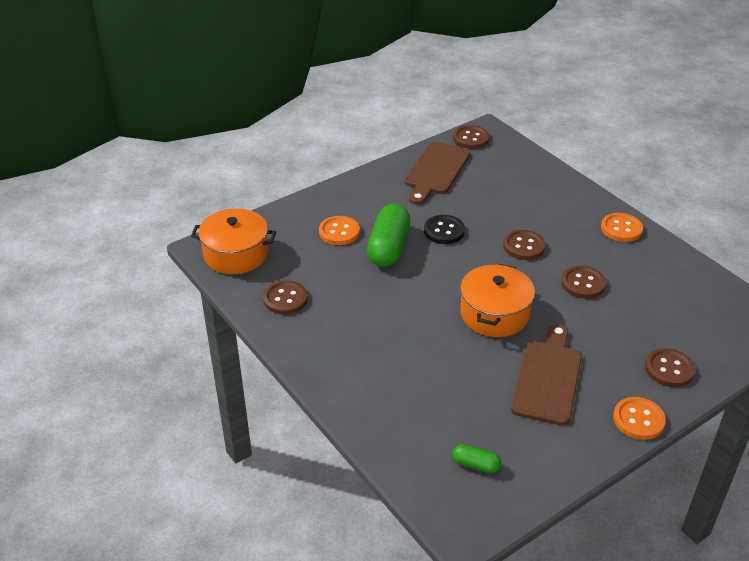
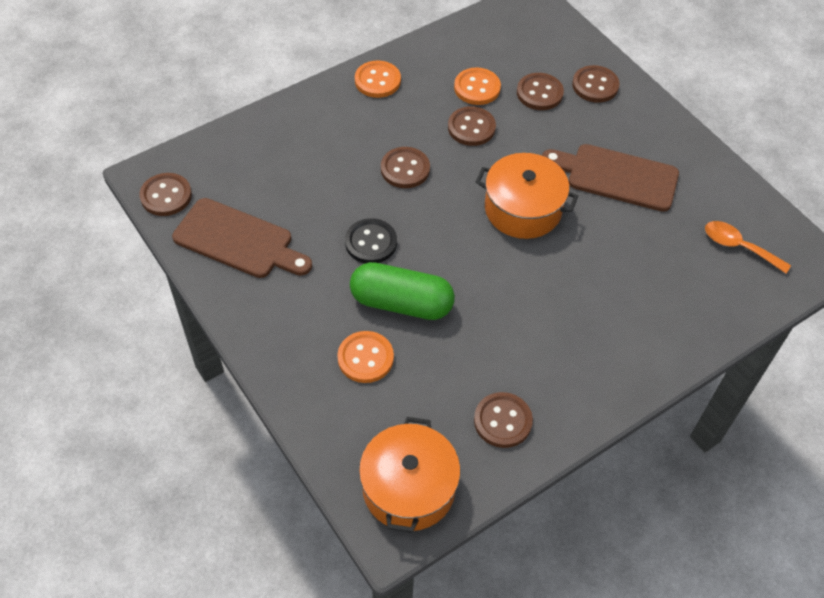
camera: 90 degrees left, 15 degrees up
(476, 465) = (738, 247): green capsule -> orange spoon
(638, 420) = (663, 119): orange button -> orange button (477, 88)
(643, 328) = (539, 93): none -> brown button

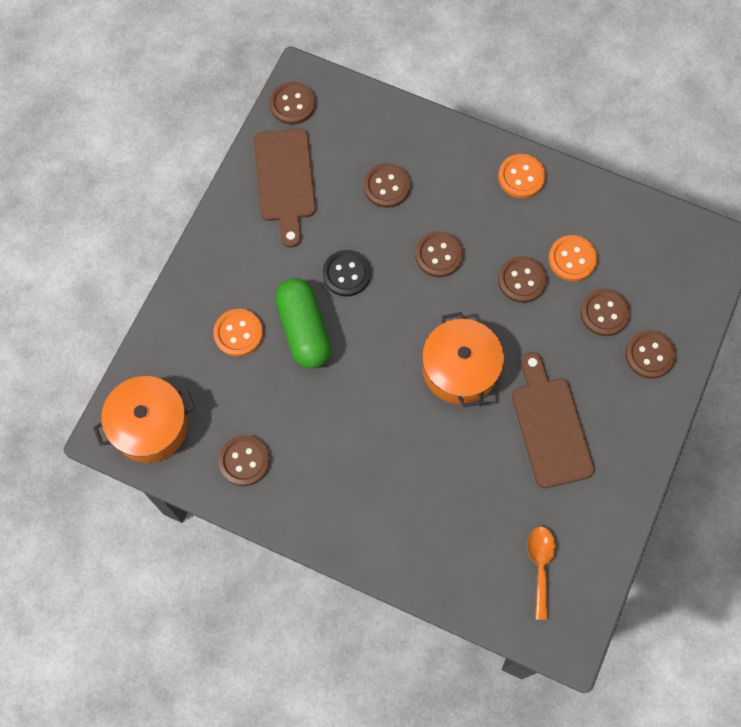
camera: 60 degrees right, 15 degrees up
(309, 171) = (386, 186): none -> brown button

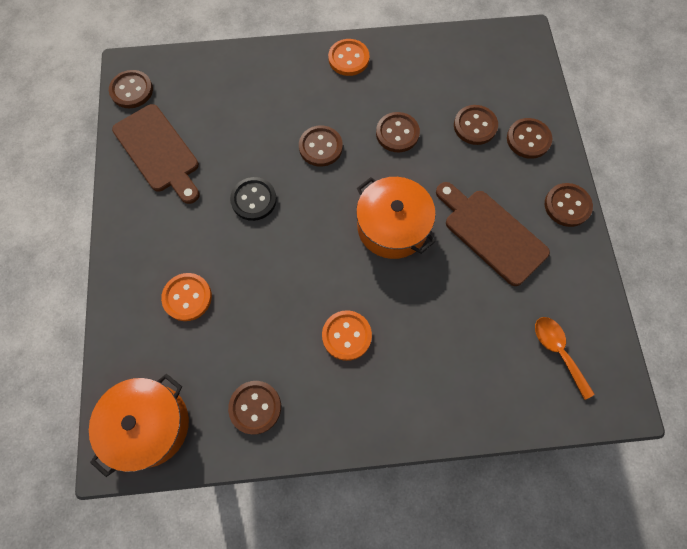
camera: 30 degrees left, 0 degrees up
(304, 329) = (243, 264): green capsule -> none
(386, 186) = (247, 116): brown button -> brown button (567, 206)
(572, 259) = (425, 99): orange button -> orange button (346, 335)

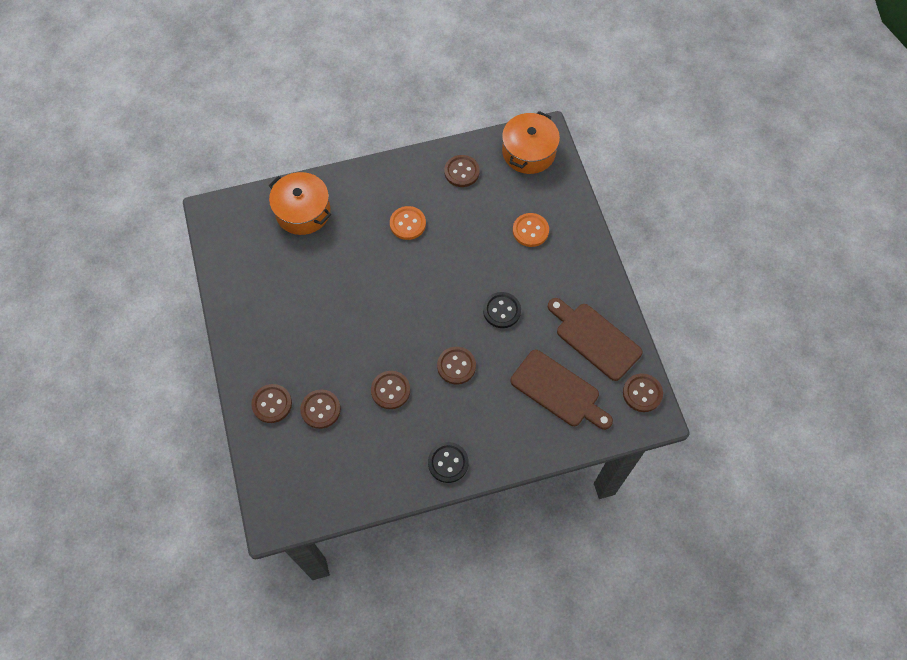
camera: 170 degrees right, 5 degrees down
(348, 59) = (448, 463): orange button -> black button
(392, 226) = (384, 307): orange pot -> orange pot (303, 211)
(491, 233) = (304, 314): brown cutting board -> brown cutting board (559, 390)
(557, 351) = (254, 237): orange spoon -> none
(567, 206) = (240, 347): brown button -> none

